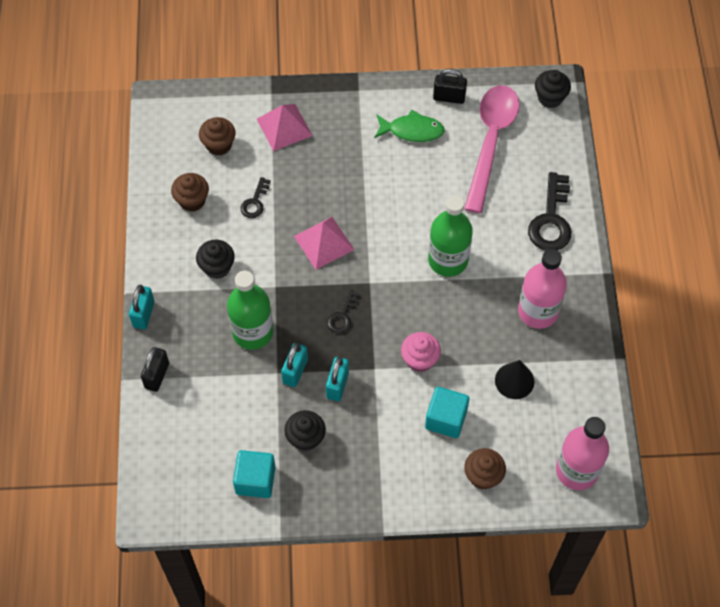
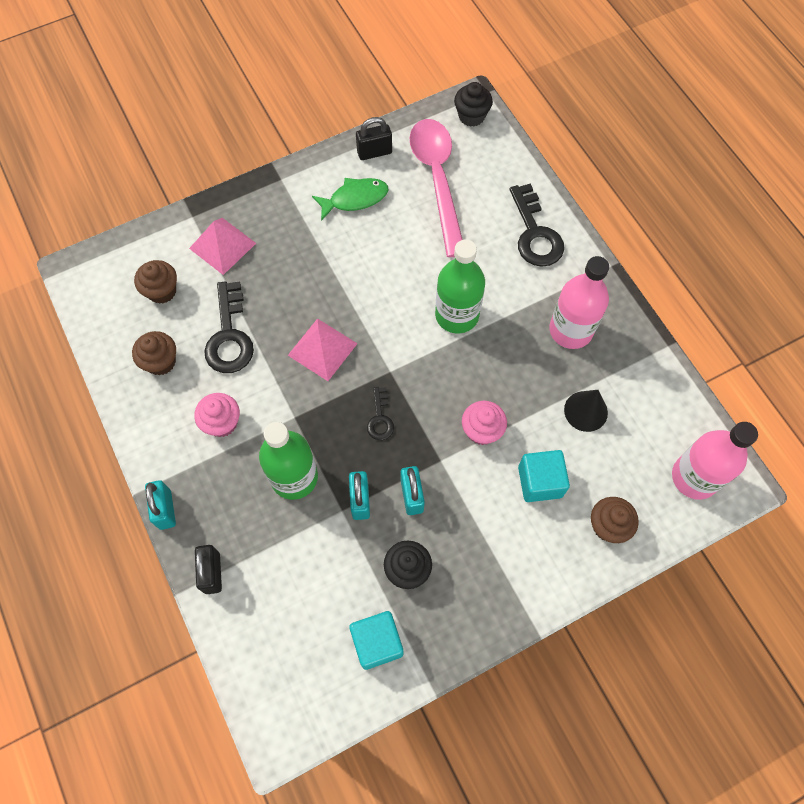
camera: 25 degrees left, 5 degrees up
(217, 267) = (222, 423): black cupcake -> pink cupcake
(255, 202) = (229, 336): black key -> black key, size x1.87

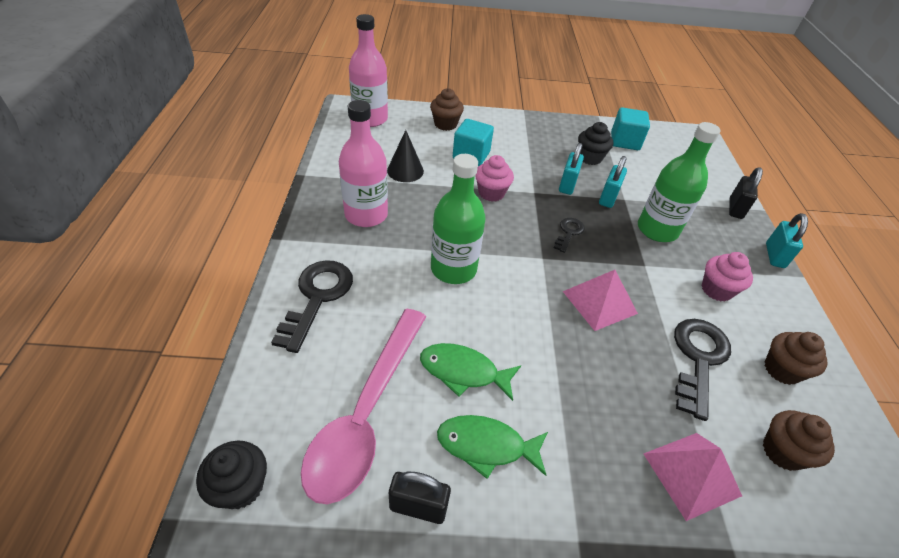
camera: 155 degrees left, 20 degrees down
(395, 235) = (463, 372): none -> green fish

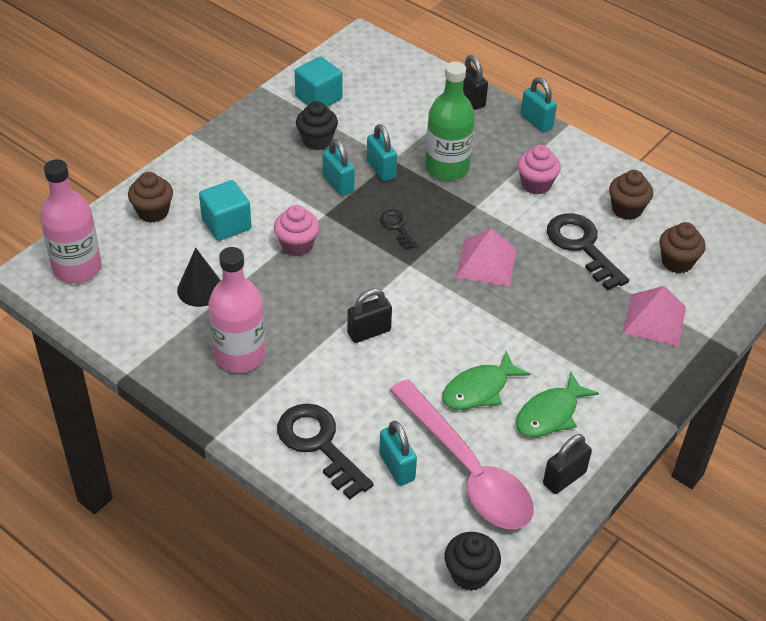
camera: 50 degrees left, 0 degrees up
(331, 359) = (397, 467): none -> turquoise padlock
(453, 269) = (369, 332): green bottle -> black padlock

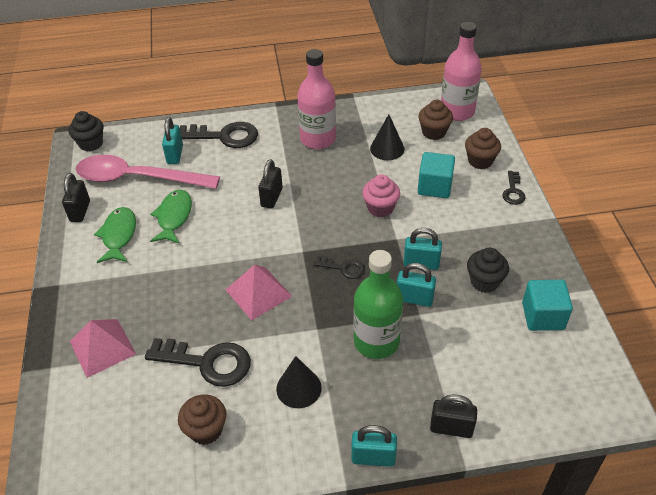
camera: 135 degrees right, 0 degrees up
(179, 171) = (513, 191): none -> black key
(397, 467) = (175, 155): turquoise padlock -> turquoise padlock turned 75 degrees clockwise
(536, 184) = (298, 388): pink cupcake -> black cone
(677, 262) = (123, 413): brown cupcake -> brown cupcake (434, 132)

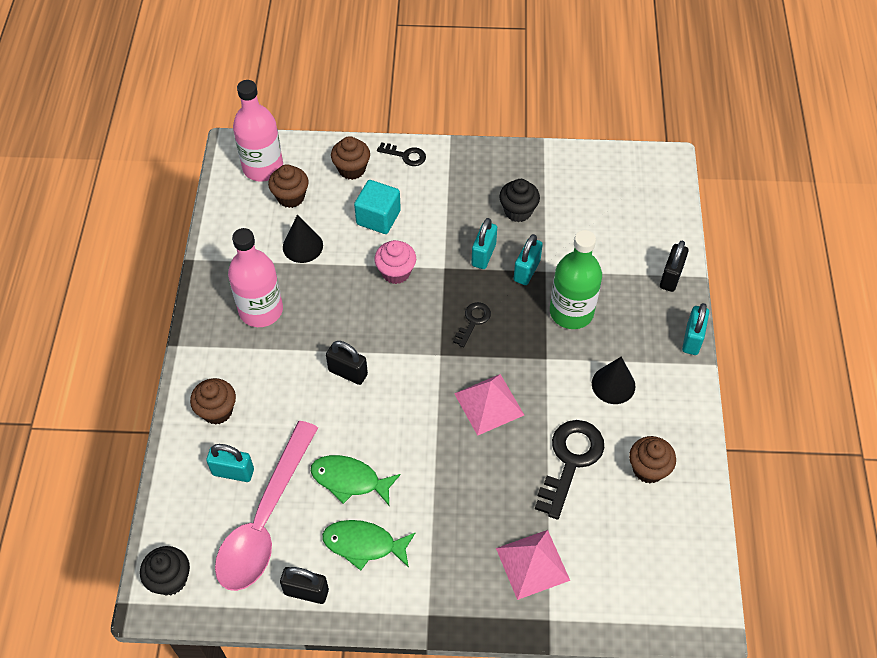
camera: 80 degrees left, 10 degrees up
(224, 136) = (217, 411): black key -> brown cupcake
(543, 316) = (567, 181): turquoise cube -> none

